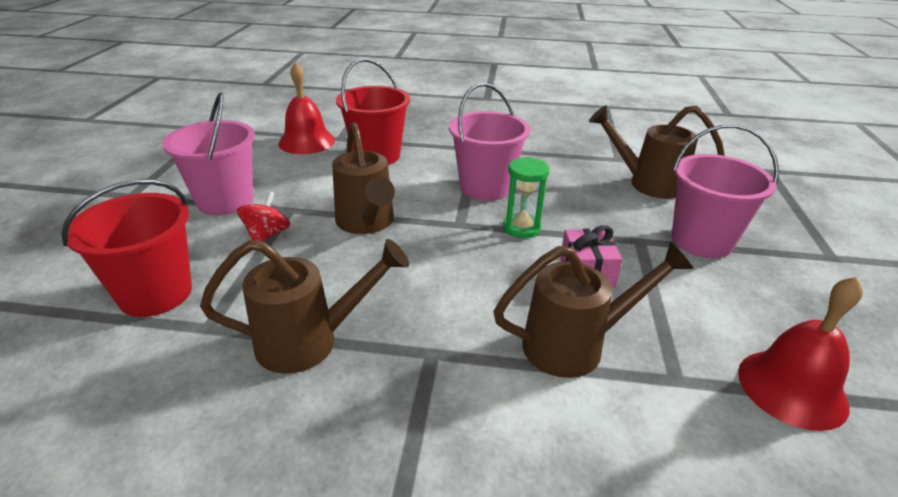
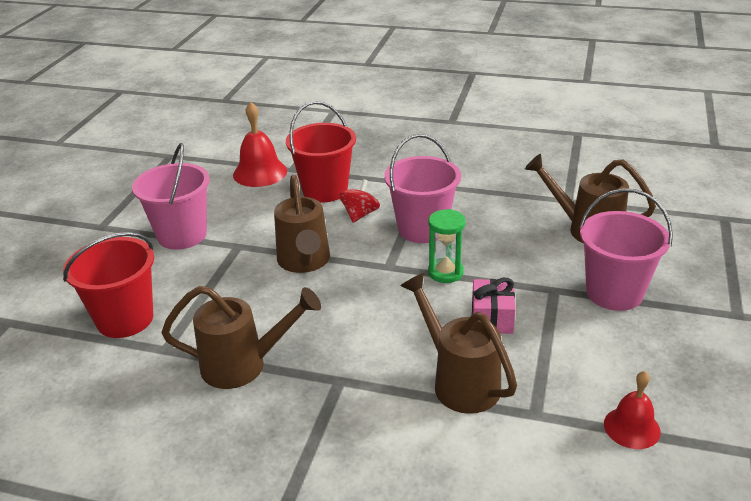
camera: 10 degrees right, 0 degrees up
(267, 235) = (216, 270): red spinning top -> red spinning top (360, 214)
(575, 345) = (459, 381): brown watering can -> brown watering can turned 120 degrees counterclockwise
(792, 388) = (632, 427): red bell -> red bell, size x0.65

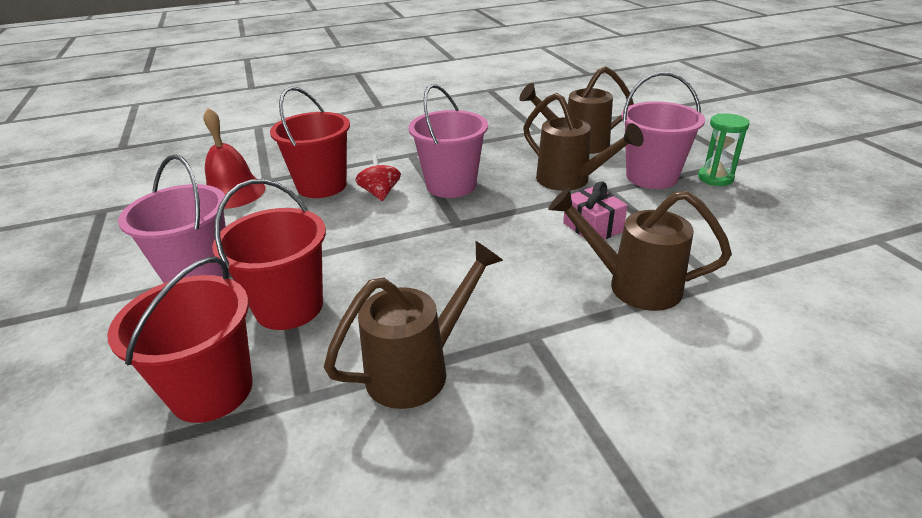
camera: 35 degrees left, 0 degrees up
(212, 283) = (289, 307): none -> red bucket
(304, 262) = (372, 249): brown watering can -> brown watering can (570, 181)
(445, 272) = (512, 209): green hourglass -> green hourglass (715, 178)
(632, 427) = (789, 259): red bell -> none

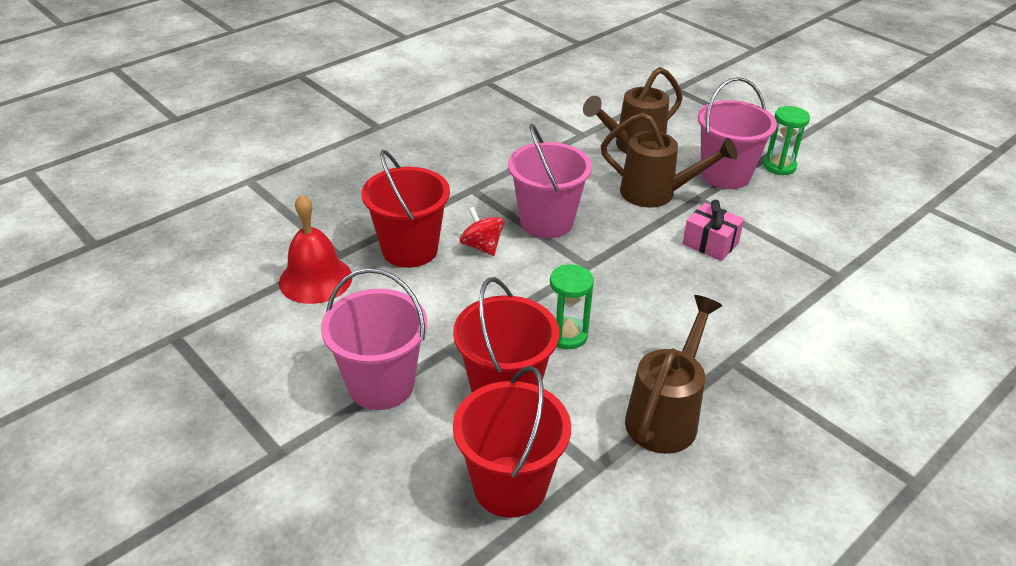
camera: 25 degrees left, 5 degrees up
(388, 274) = (567, 335): none -> green hourglass
(633, 285) = (778, 295): brown watering can -> none

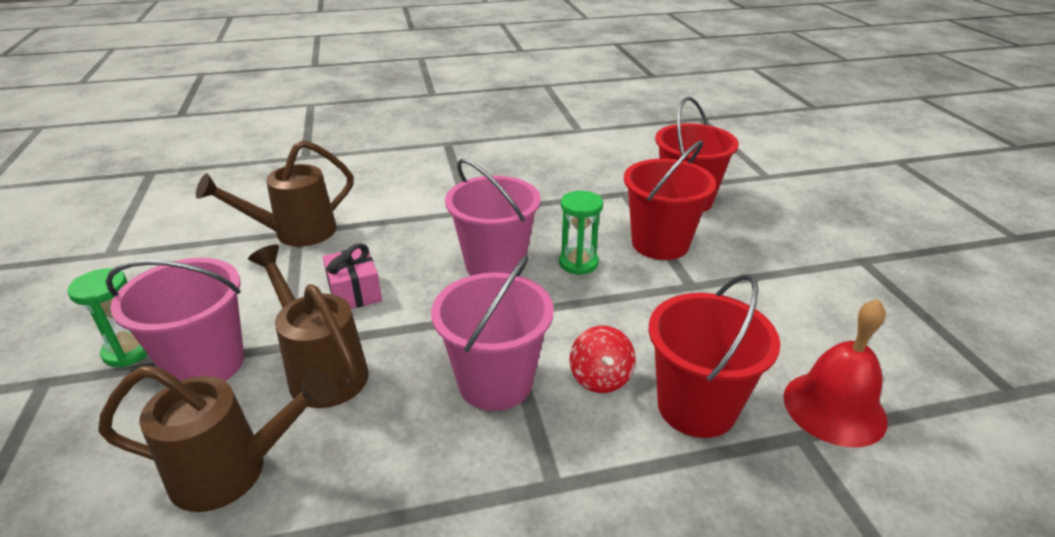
camera: 150 degrees left, 5 degrees down
(381, 385) = (767, 278): pink bucket -> pink bucket (495, 264)
(666, 415) = (552, 200): brown watering can -> brown watering can (296, 233)

